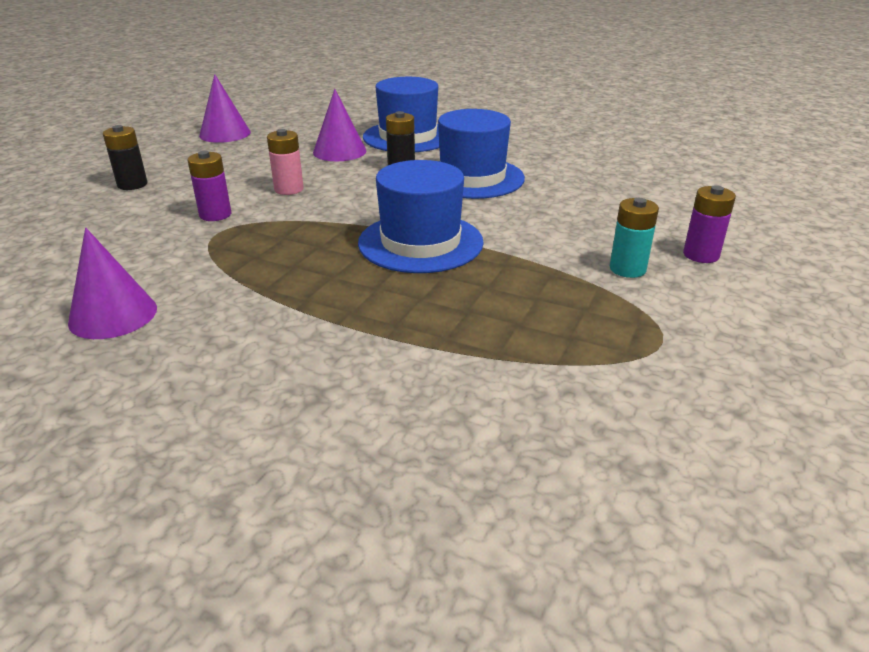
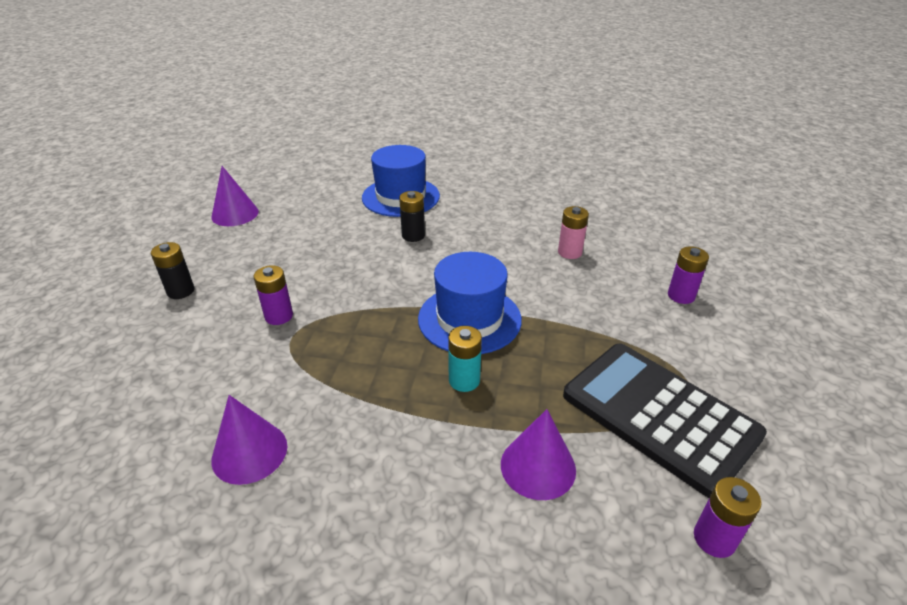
camera: 15 degrees left, 5 degrees up
(289, 189) = (329, 275): pink battery -> pink battery (570, 252)
(339, 151) = (350, 222): purple cone -> purple cone (538, 466)
(472, 178) = (476, 238): blue hat -> none
(604, 358) = (659, 415): none -> black calculator
(606, 486) = (714, 539): none -> purple battery
(627, 269) = (636, 320): turquoise battery -> turquoise battery (464, 380)

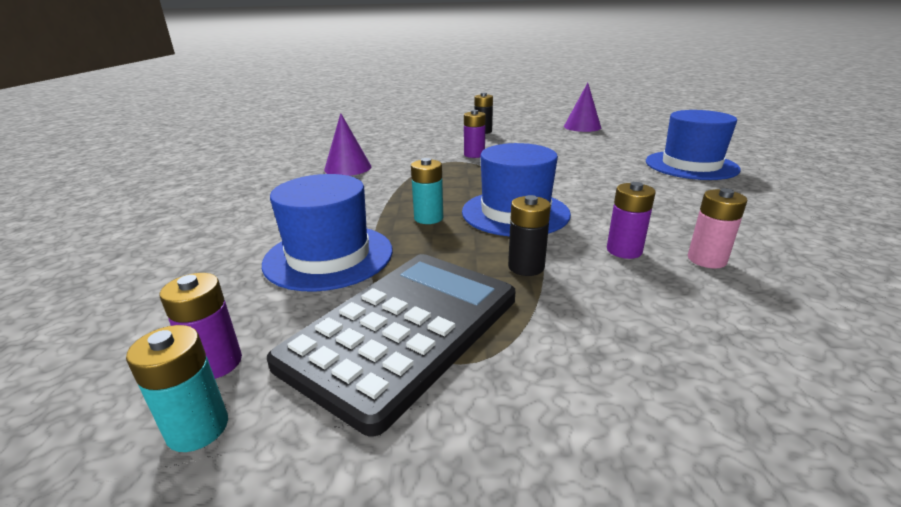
camera: 80 degrees right, 10 degrees down
(413, 236) = (627, 178): black battery -> black battery (526, 267)
(538, 466) = (329, 256): purple cone -> blue hat
(681, 296) = (702, 366): purple battery -> purple battery (624, 250)
(781, 535) = (198, 428): none -> turquoise battery

